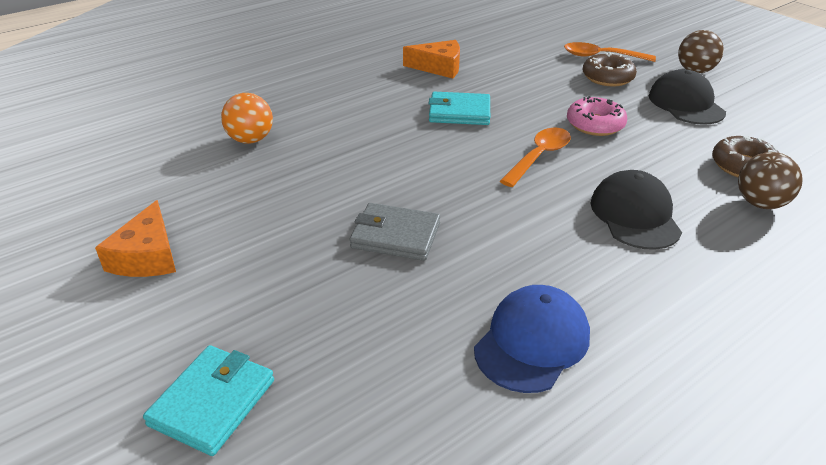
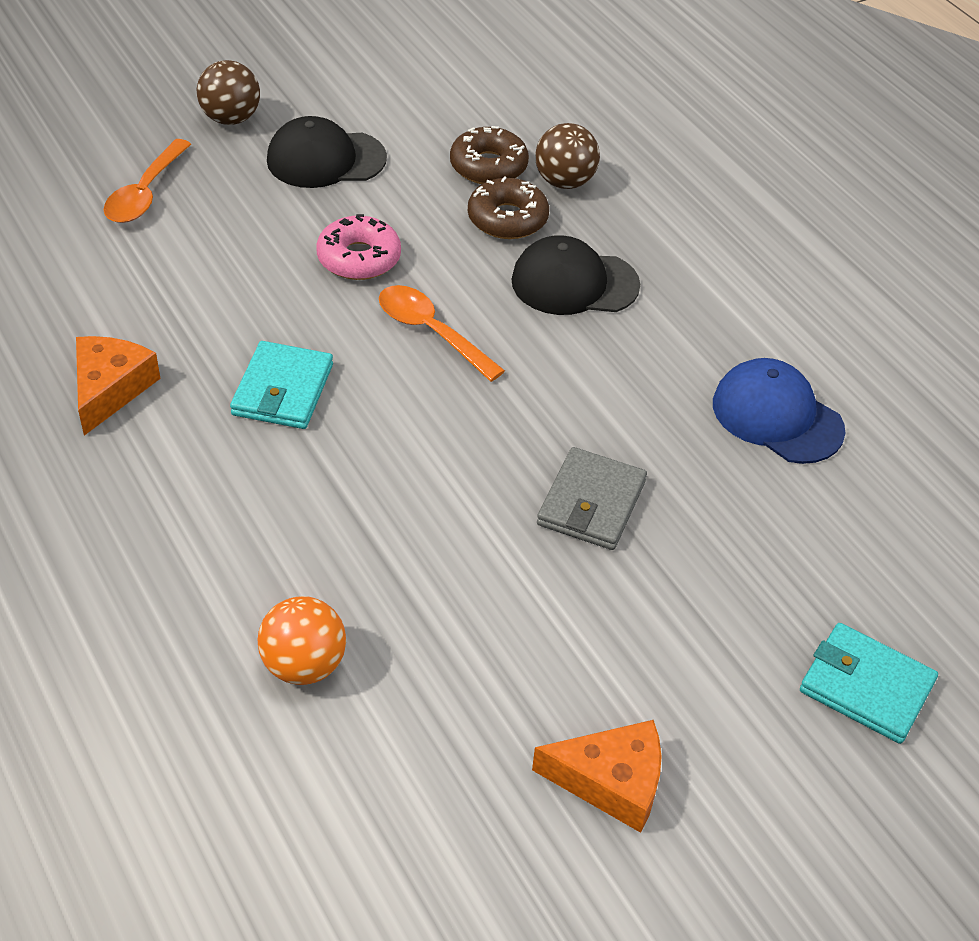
camera: 85 degrees left, 10 degrees up
(607, 77) = (221, 207): brown donut -> brown donut (507, 219)

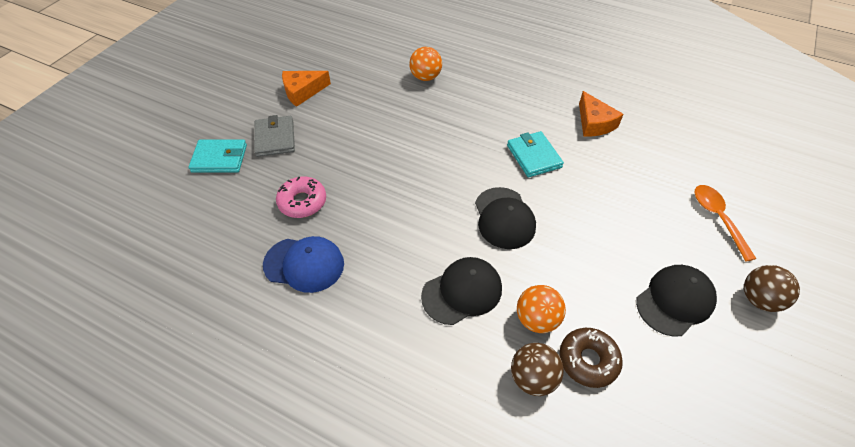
camera: 150 degrees right, 5 degrees up
(359, 258) = (580, 241): pink donut -> pink donut (302, 202)
(431, 332) = (504, 218): orange spoon -> black cap
(507, 219) = (536, 319): brown donut -> orange ball
(591, 503) = (368, 174): grey wallet -> grey wallet (275, 138)

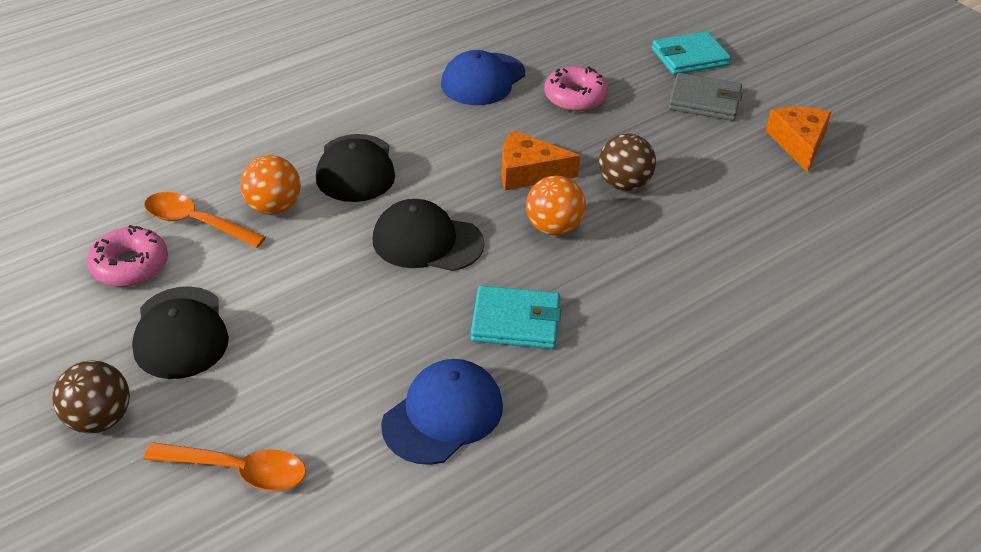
camera: 115 degrees right, 10 degrees down
(219, 158) = (689, 57): turquoise wallet -> turquoise wallet turned 45 degrees clockwise
(425, 77) = (780, 276): orange ball -> orange ball (554, 228)
(532, 378) = (220, 177): brown ball -> brown ball (624, 184)
(588, 360) = (196, 222): brown donut -> orange spoon
(594, 123) = (542, 439): orange cheese -> orange cheese (528, 172)
(614, 159) = (443, 415): none -> blue cap
(657, 373) = (130, 266): none -> pink donut

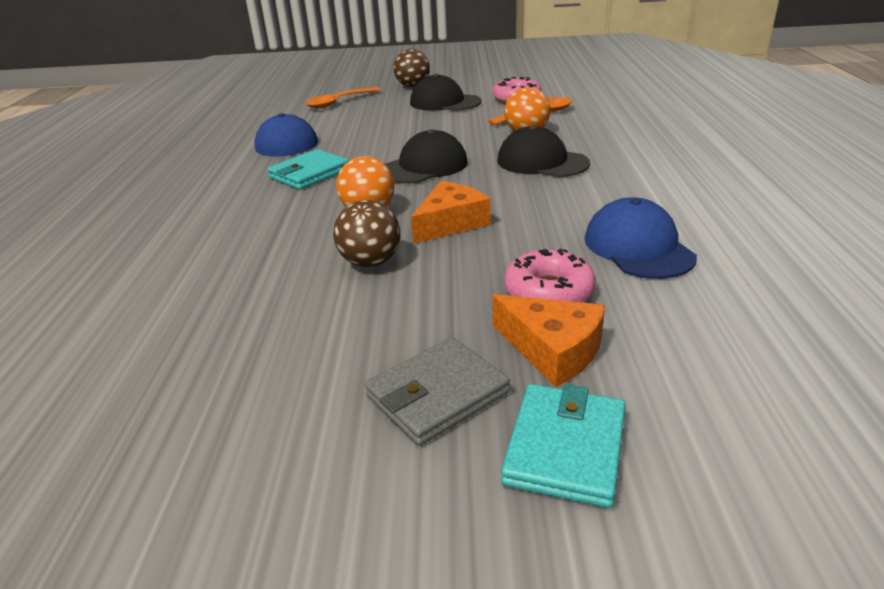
camera: 130 degrees right, 10 degrees down
(798, 143) = (252, 432): orange cheese -> orange cheese (552, 350)

